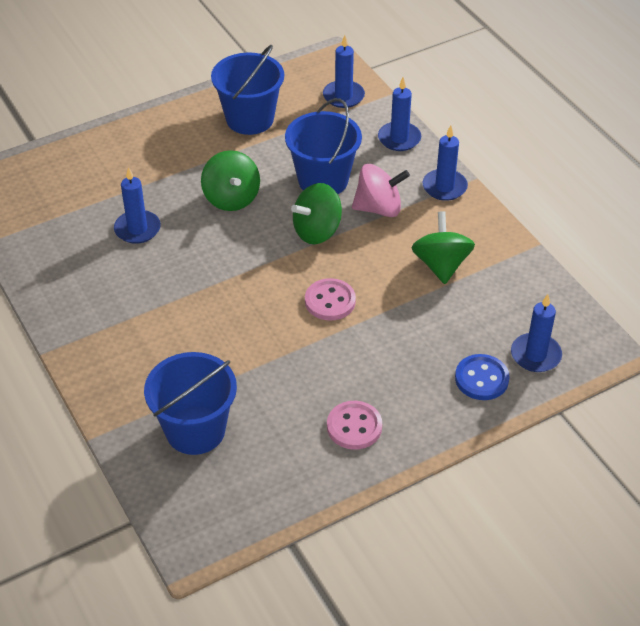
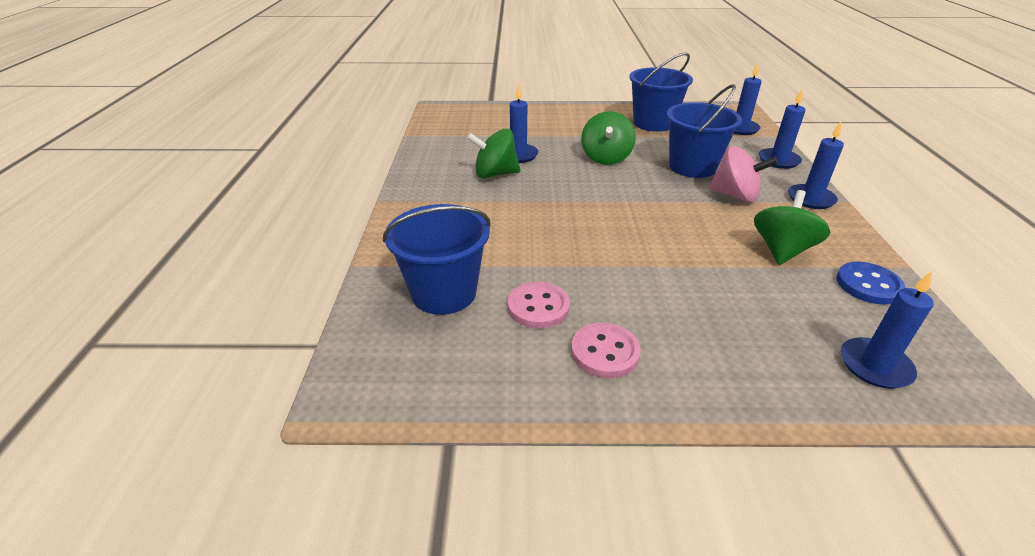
camera: 30 degrees right, 10 degrees down
(317, 231) = (666, 194): green spinning top -> green spinning top (495, 174)
(330, 301) = (647, 242): pink button -> pink button (538, 307)
(481, 379) = (789, 364): blue button -> blue button (868, 285)

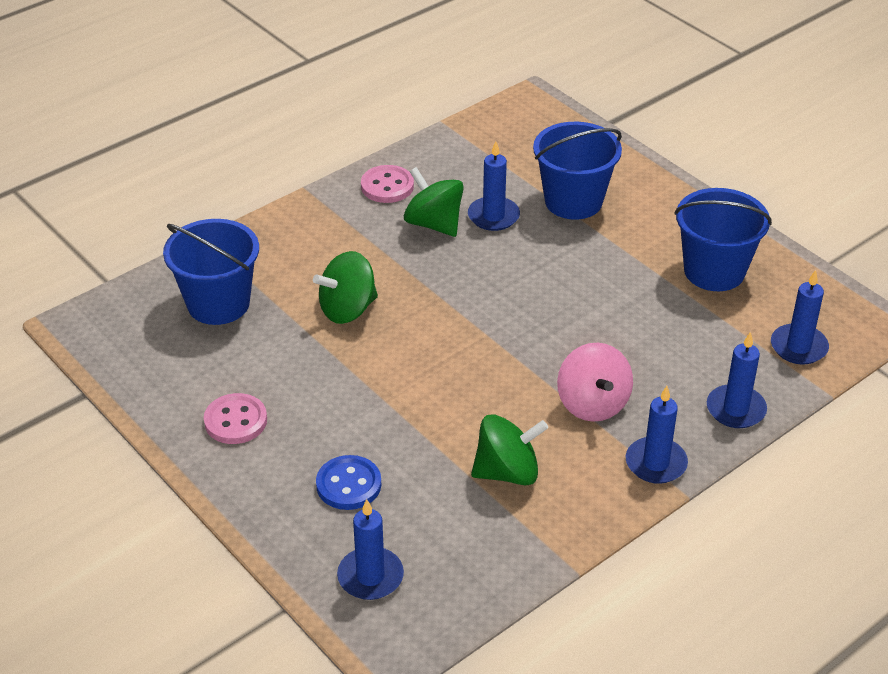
camera: 50 degrees right, 5 degrees up
(538, 307) = (253, 361): pink button -> pink button (387, 186)
(606, 158) = (566, 277): green spinning top -> green spinning top (348, 309)
(692, 167) = (626, 348): blue bucket -> blue bucket (573, 201)
(868, 285) = (504, 547): blue button -> blue button (348, 485)

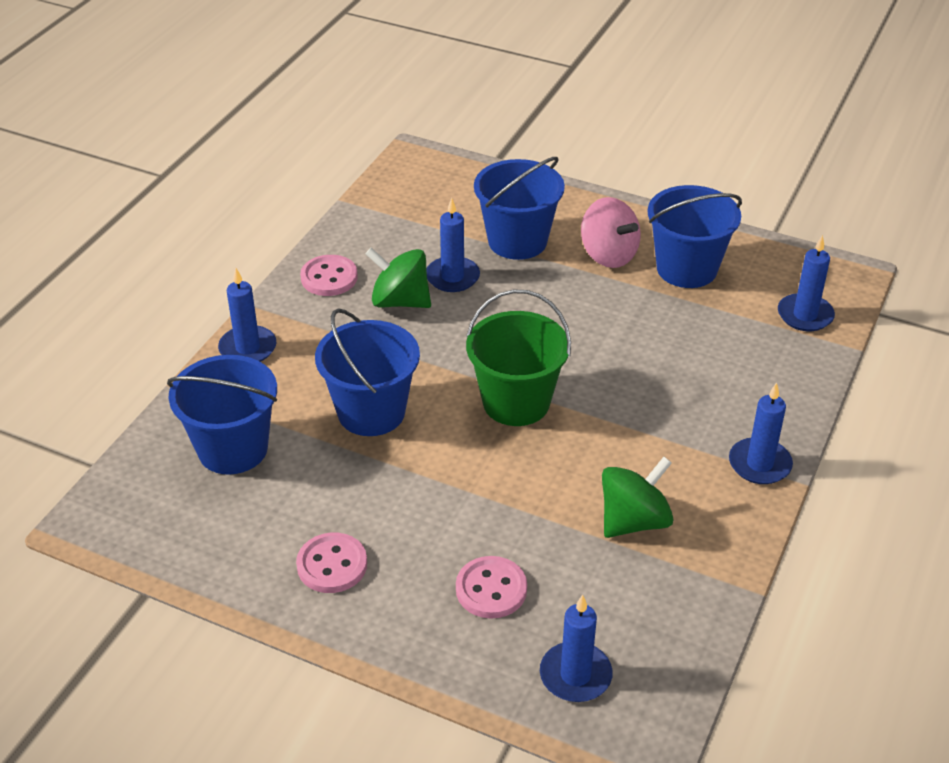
camera: 25 degrees left, 0 degrees up
(348, 309) = (371, 412): green spinning top -> blue bucket
(348, 485) = (491, 589): blue button -> pink button
(475, 340) = (516, 402): none -> green bucket
(592, 404) = (666, 427): pink spinning top -> pink spinning top (608, 255)
(735, 409) = (792, 390): blue candle -> blue candle (248, 348)

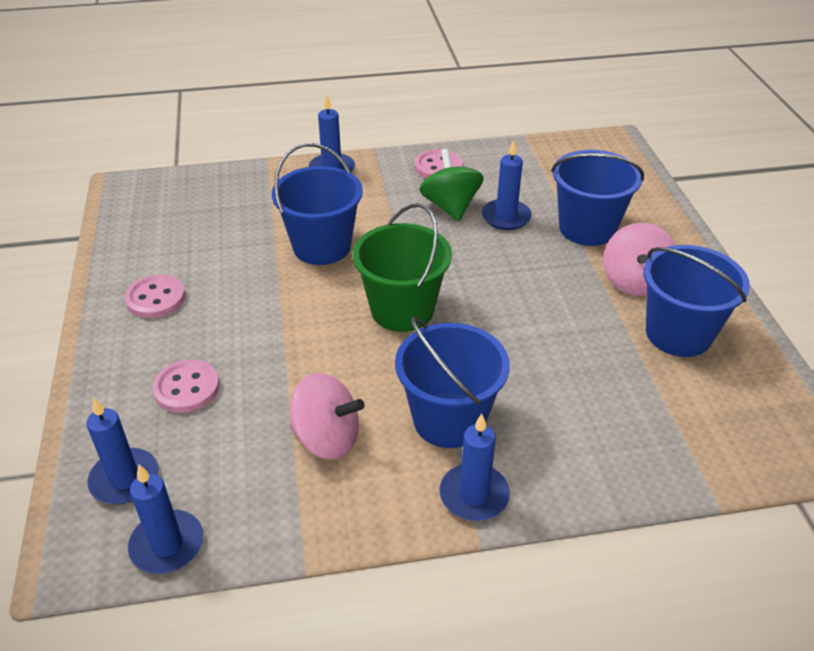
camera: 55 degrees right, 0 degrees up
(233, 449) = (232, 207): blue bucket -> blue bucket (449, 419)
(634, 521) = (327, 438): green spinning top -> pink spinning top
(805, 315) = (717, 441): blue candle -> blue candle (167, 545)

